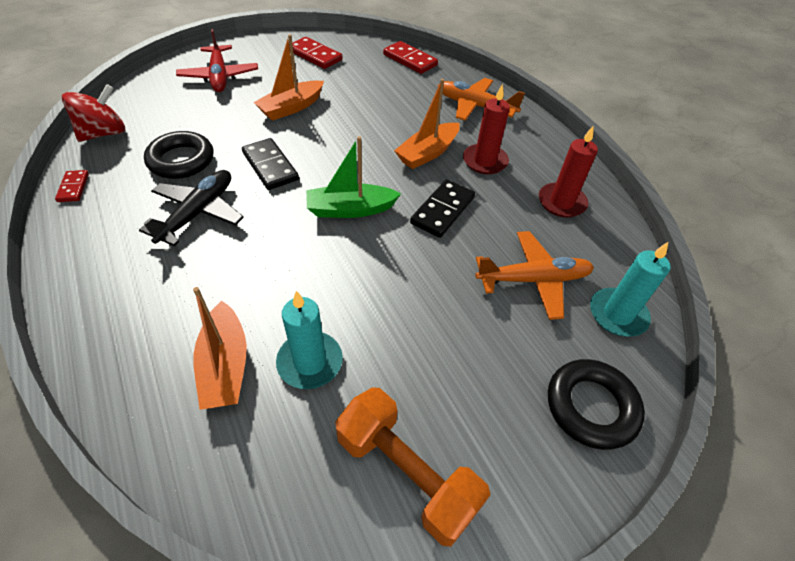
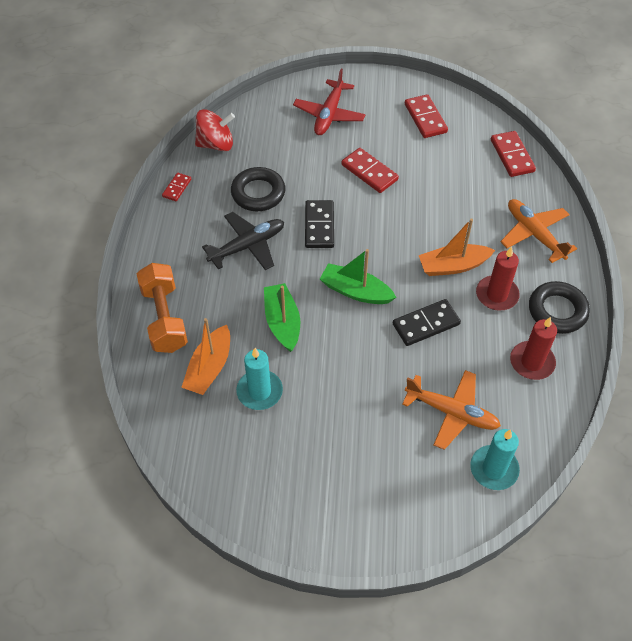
camera: 35 degrees right, 5 degrees up
(289, 272) = (282, 322): none -> green boat
(291, 107) = (369, 172): orange boat -> red domino
(406, 473) = (274, 485): orange dumbbell -> orange dumbbell (164, 318)
(591, 407) = (417, 514): black ring -> black ring (557, 311)

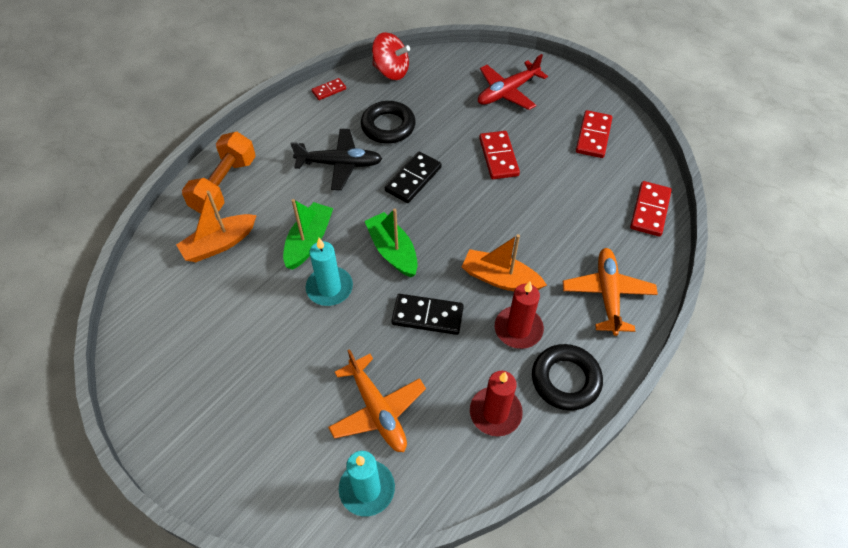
camera: 35 degrees right, 0 degrees up
(259, 391) = (238, 287): turquoise candle -> turquoise candle (329, 288)

